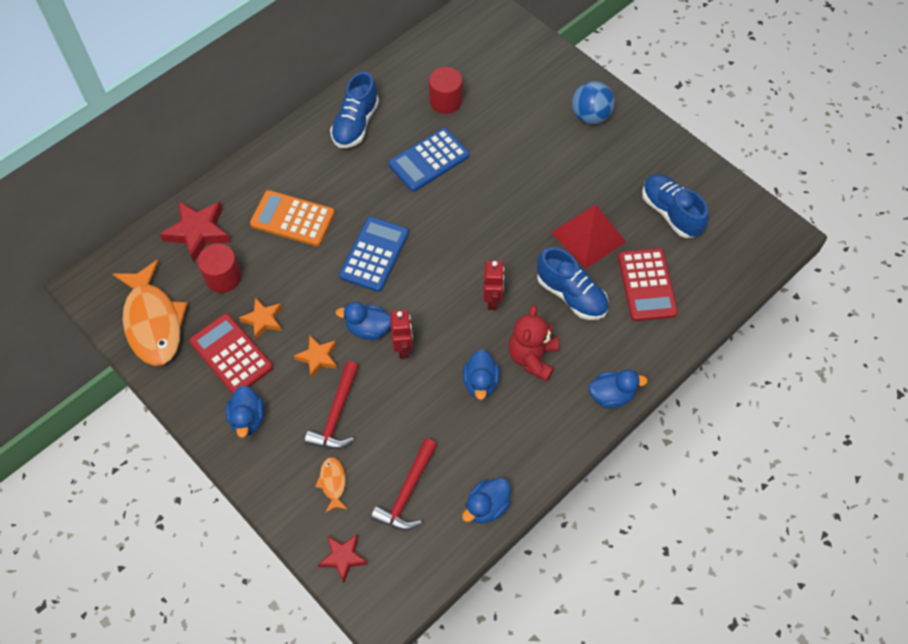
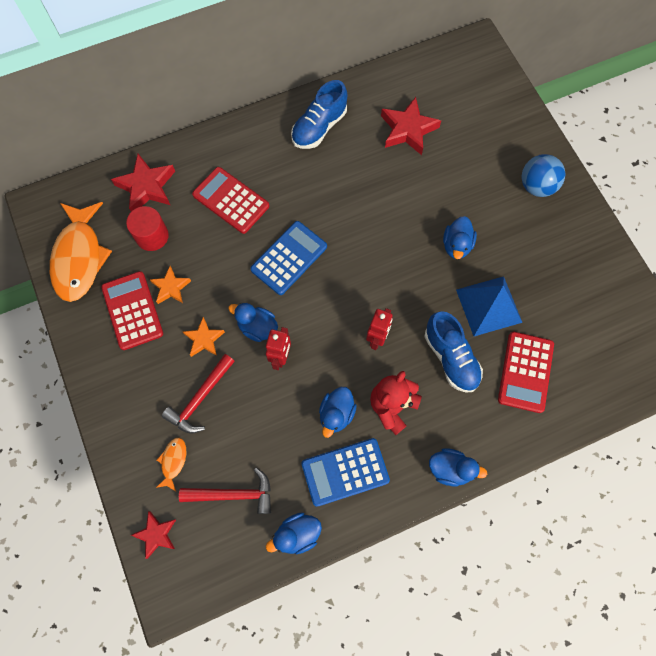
camera: 20 degrees right, 10 degrees up
(247, 419) = (124, 375): blue duck -> blue duck (456, 245)
(292, 219) = (231, 200): orange calculator -> red calculator
(407, 492) = (233, 494): red hammer -> red hammer turned 135 degrees counterclockwise
(429, 160) = (371, 183): blue calculator -> blue calculator (345, 472)
(445, 101) = (408, 130): red cylinder -> red star
(588, 237) = (488, 305): red pyramid -> blue pyramid
(670, 213) = (576, 308): blue shoe -> none

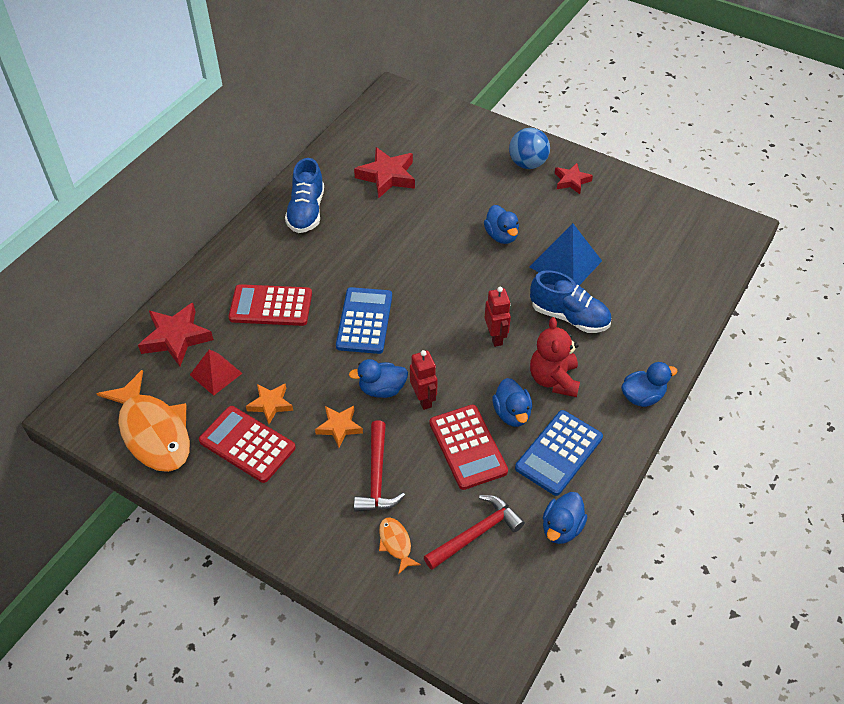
camera: 35 degrees left, 20 degrees down
(152, 236) = (216, 374): red cylinder -> red pyramid
(156, 534) = (432, 615): red star -> red star (571, 181)
(525, 372) = (636, 293): red calculator -> red calculator (467, 447)

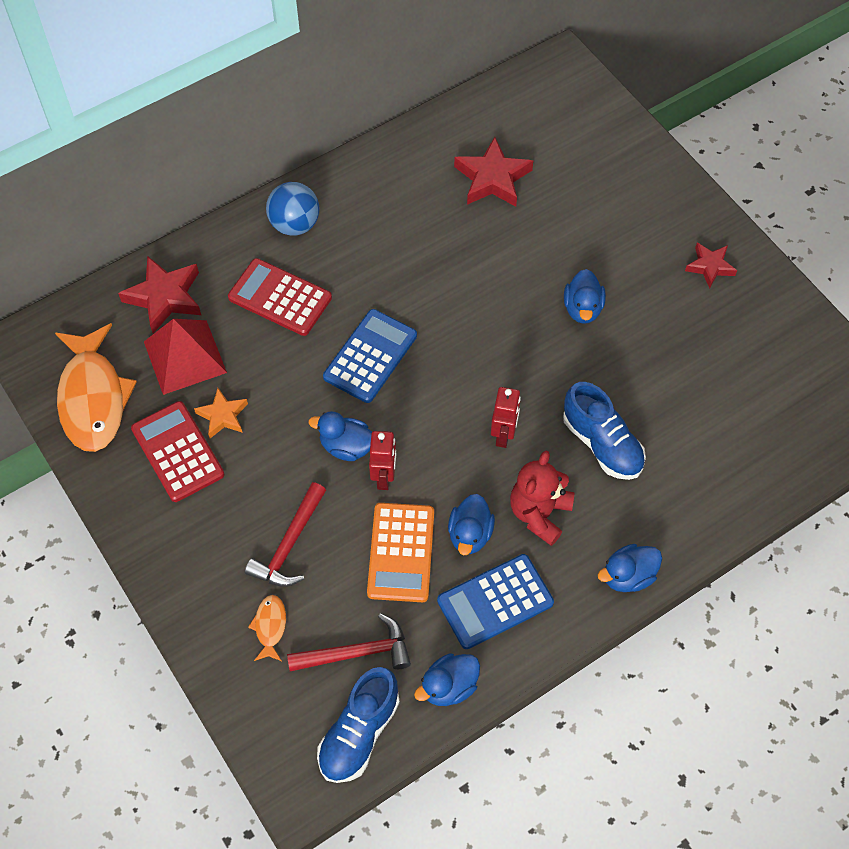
camera: 25 degrees right, 10 degrees up
(216, 374) = (184, 357): red pyramid -> red pyramid, size x1.55
(306, 211) = (377, 192): blue shoe -> blue shoe (359, 733)
(339, 427) = (279, 472): orange star -> none
(467, 447) = (401, 552): red calculator -> orange calculator
(527, 164) = (669, 223): blue ball -> blue ball (295, 224)
(565, 263) = (637, 374): blue pyramid -> none
(642, 396) = (628, 576): blue duck -> blue duck turned 150 degrees clockwise

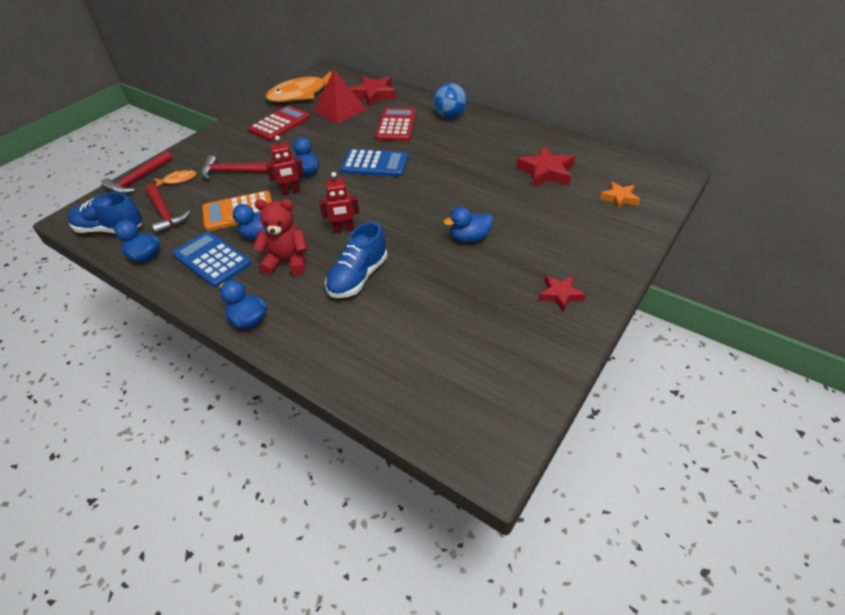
camera: 70 degrees right, 15 degrees down
(223, 416) = (308, 130): orange star -> orange star (619, 198)
(236, 686) = (138, 179): none -> red hammer

